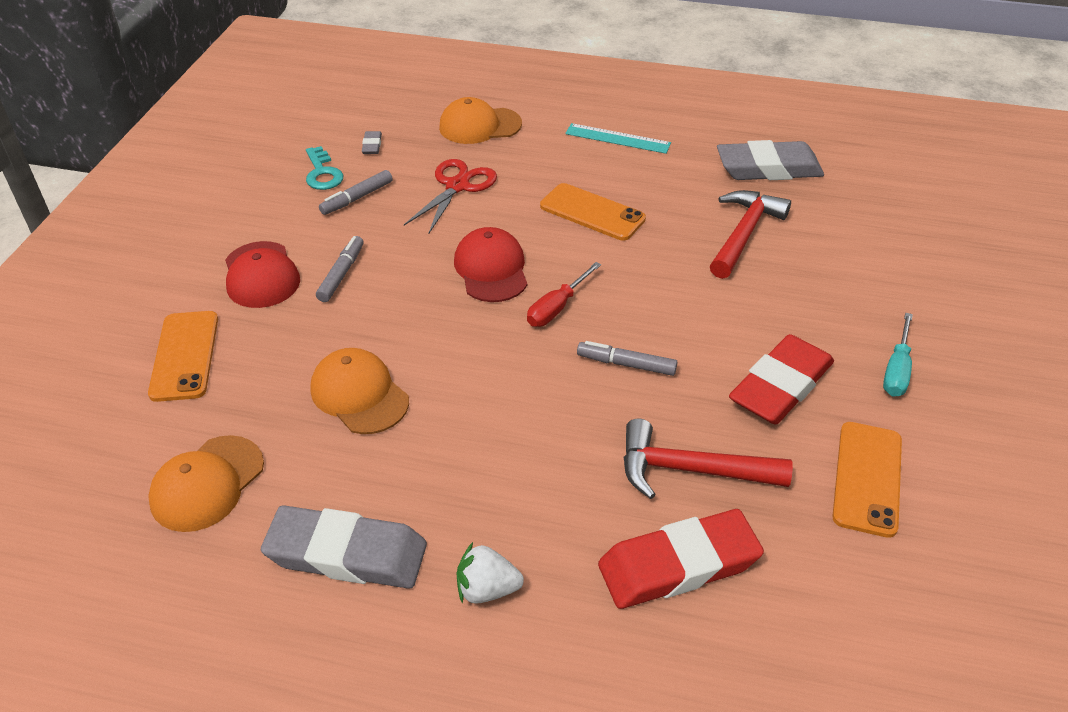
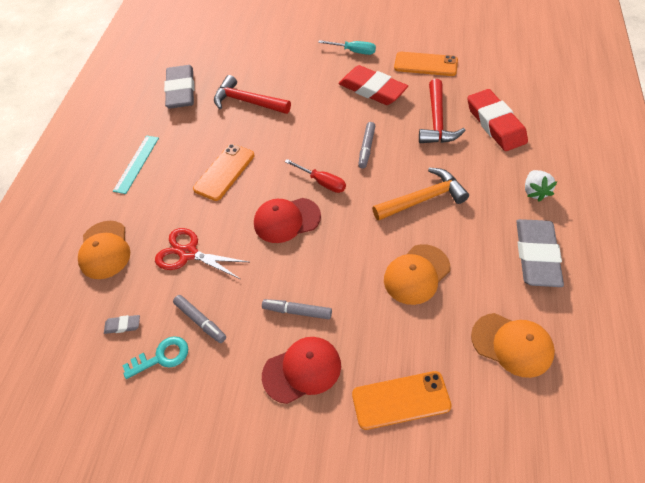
camera: 90 degrees left, 10 degrees up
(500, 422) = (423, 199): none -> orange hammer

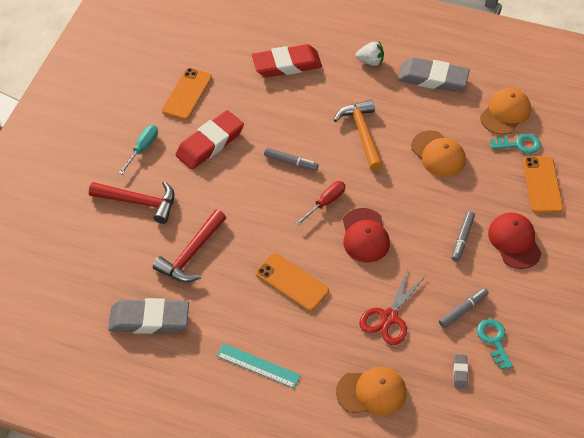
camera: 85 degrees left, 0 degrees up
(437, 121) = (270, 104): red hammer -> red hammer (139, 202)
(462, 366) = (519, 144): none -> turquoise key

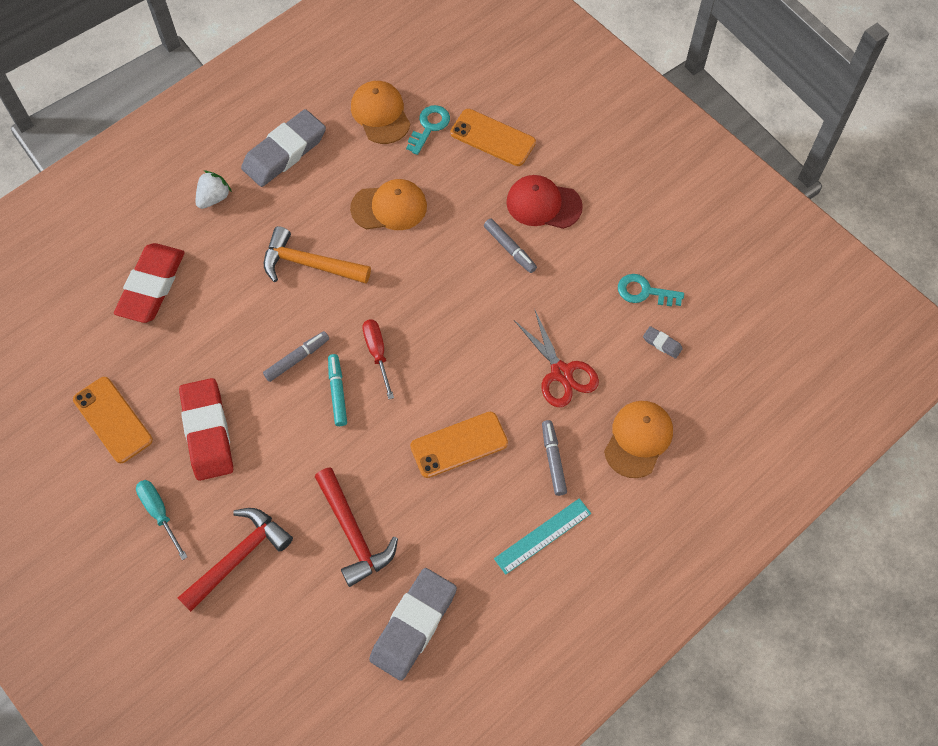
camera: 60 degrees left, 10 degrees up
(282, 195) = (337, 392): none -> turquoise marker
(365, 236) = (446, 338): red cap -> none
(463, 310) = (594, 298): grey marker -> grey marker (553, 460)

